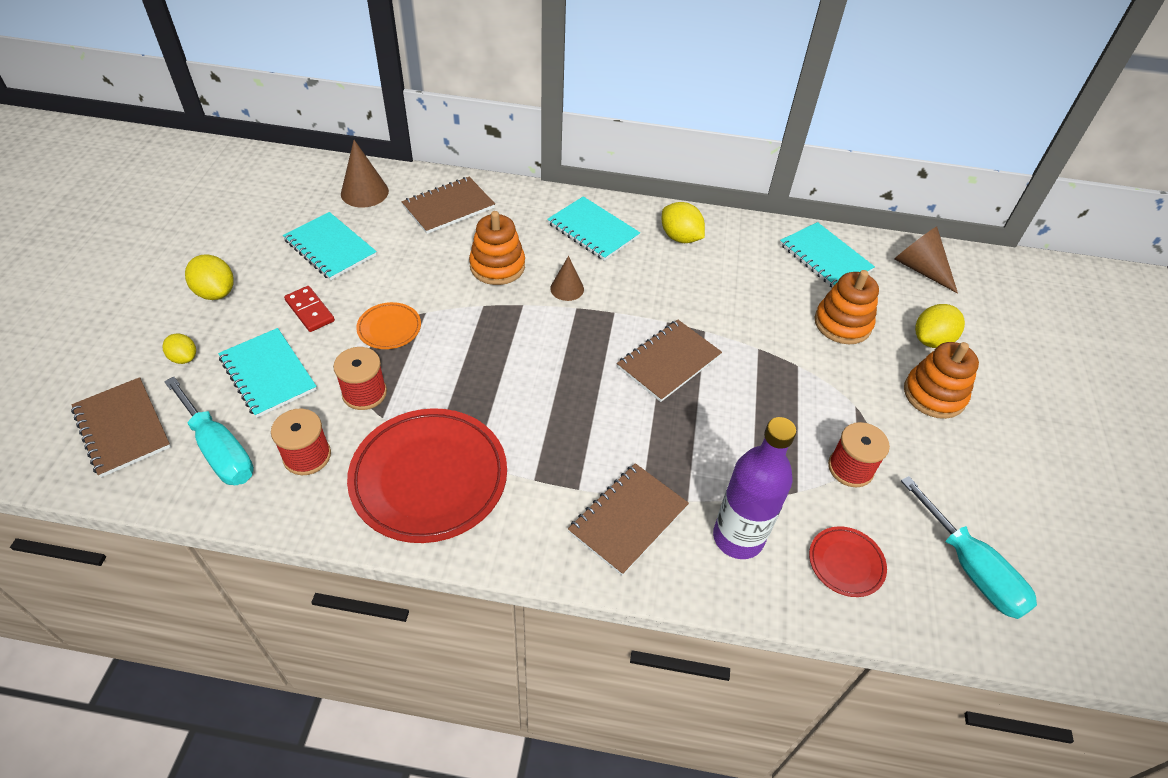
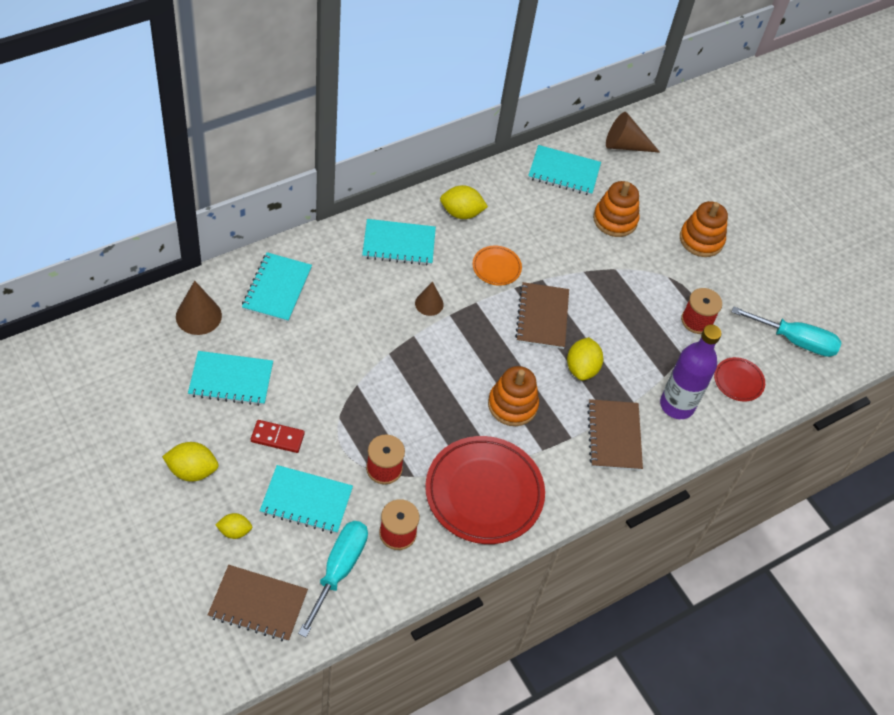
camera: 45 degrees left, 5 degrees up
(219, 450) = (339, 570): turquoise screwdriver -> turquoise screwdriver turned 75 degrees counterclockwise
(389, 328) = (347, 413): orange plate -> orange plate (496, 267)
(448, 207) = (277, 288): brown notebook -> turquoise notebook
(497, 266) = (365, 316): orange stacking toy -> orange stacking toy (512, 405)
(931, 340) = (672, 199): yellow lemon -> yellow lemon (581, 368)

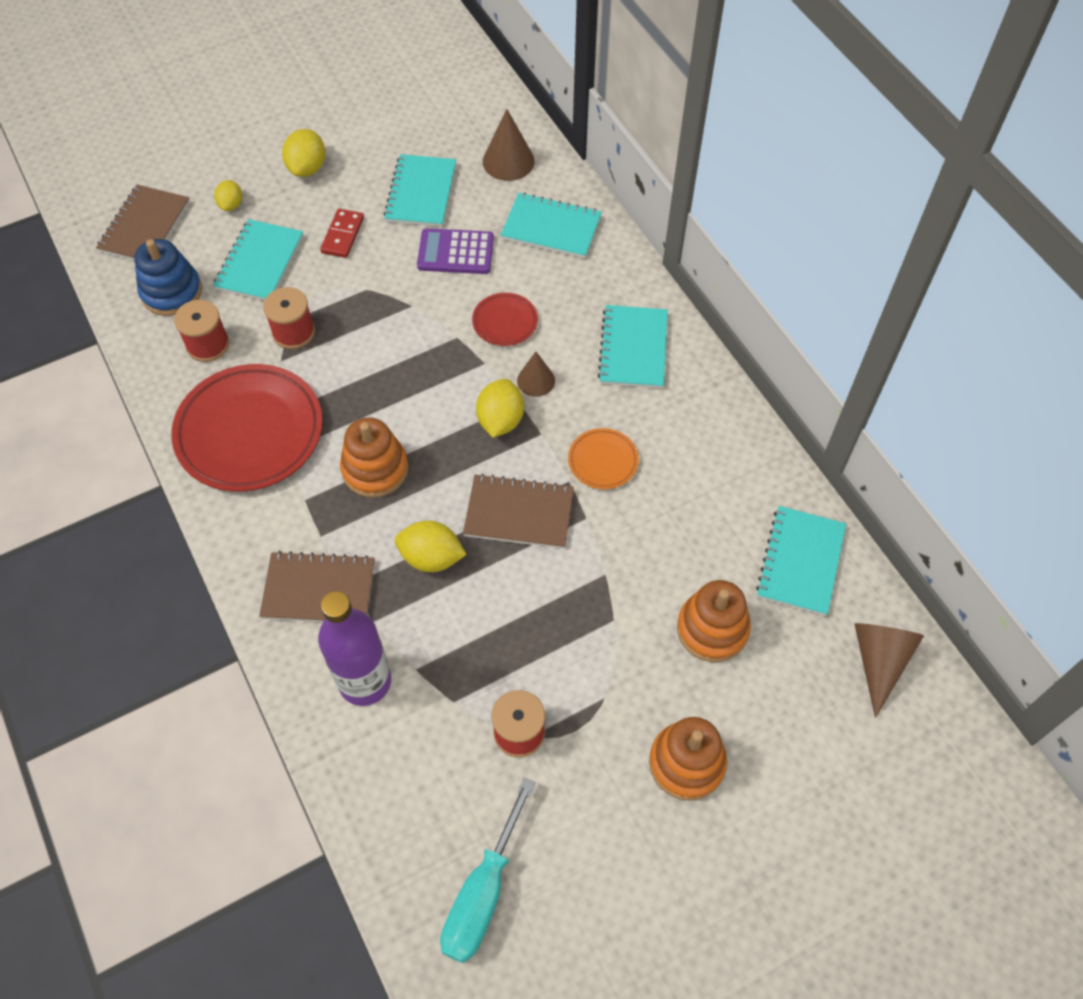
camera: 100 degrees right, 5 degrees up
(300, 354) = (455, 252): none -> purple calculator
(339, 570) = (171, 292): turquoise screwdriver -> blue stacking toy
(461, 213) = (697, 421): yellow lemon -> yellow lemon (500, 420)
(738, 381) = (404, 782): red plate -> red plate (505, 322)

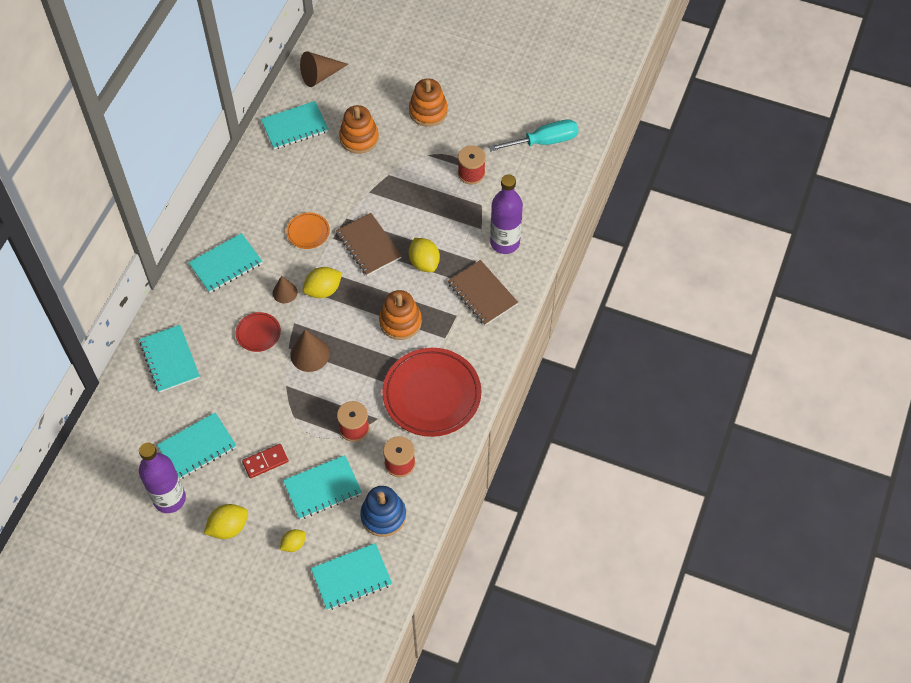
camera: 130 degrees left, 0 degrees up
(145, 227) = (351, 577): brown notebook -> turquoise notebook
(388, 143) = (169, 499): none -> purple bottle
(455, 252) = (229, 393): purple calculator -> none
(508, 161) = (132, 420): brown cone -> brown cone (310, 354)

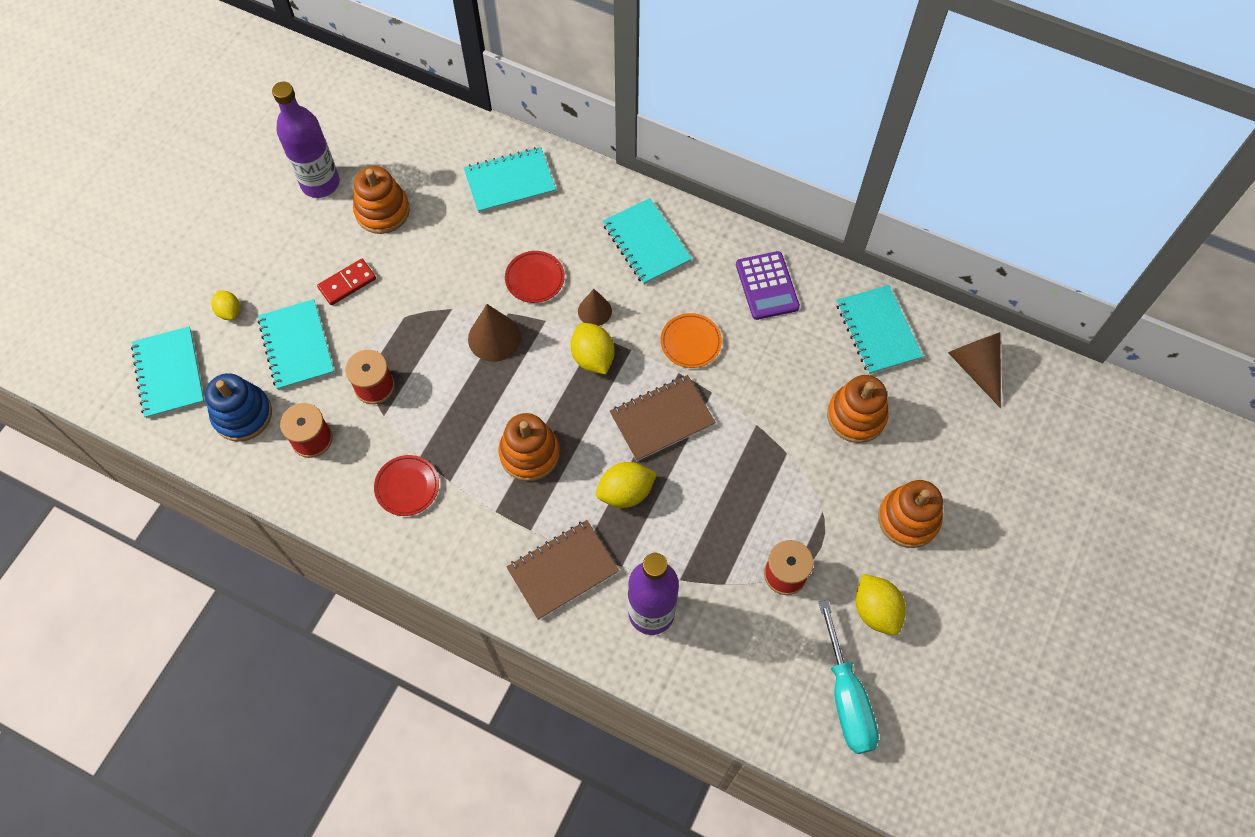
camera: 95 degrees right, 5 degrees up
(197, 447) = (382, 211): turquoise notebook -> orange stacking toy
(228, 527) = (268, 243): yellow lemon -> yellow lemon (875, 610)
(261, 189) = (767, 286): none -> purple calculator
(265, 462) = (347, 283): red domino -> red domino turned 75 degrees clockwise
(432, 394) = (407, 487): red plate -> red plate, size x0.47

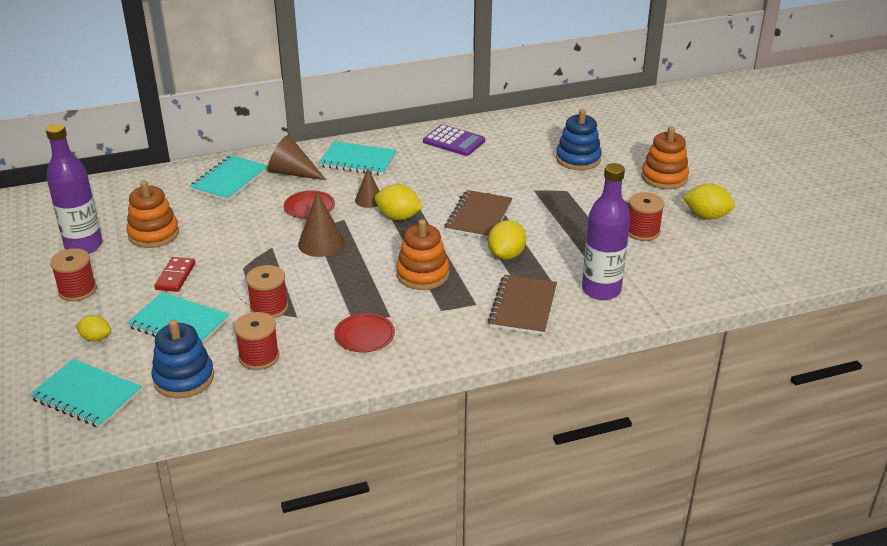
camera: 45 degrees left, 30 degrees down
(267, 239) = (77, 290): none -> red spool
(690, 342) = (446, 181): orange plate -> none
(846, 698) = (749, 254): turquoise screwdriver -> none
(856, 416) = (578, 159): orange stacking toy -> blue stacking toy
(877, 331) = (537, 127): turquoise notebook -> none
(975, 367) = (604, 114): brown cone -> brown cone (292, 173)

